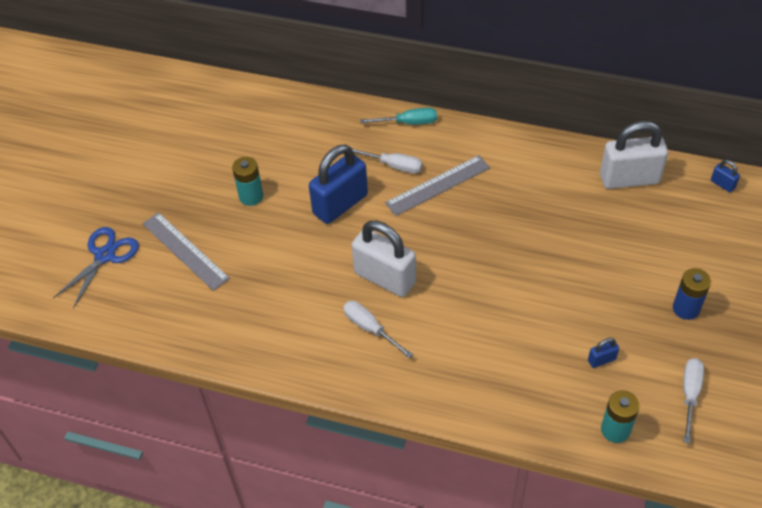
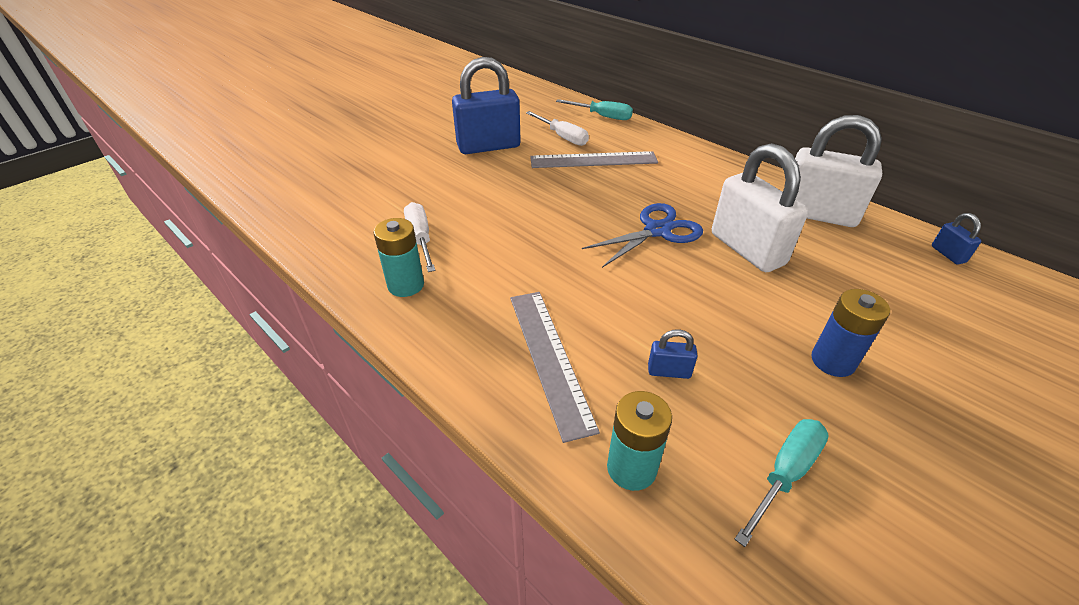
camera: 25 degrees right, 10 degrees down
(105, 256) = (268, 121): blue scissors -> blue scissors (657, 231)
(185, 250) = (328, 136): grey ruler -> grey ruler (549, 358)
(251, 196) = (419, 121): turquoise battery -> turquoise battery (406, 285)
(384, 278) = (476, 206): white padlock -> white padlock (747, 249)
(690, 395) = (785, 474): white screwdriver -> turquoise screwdriver

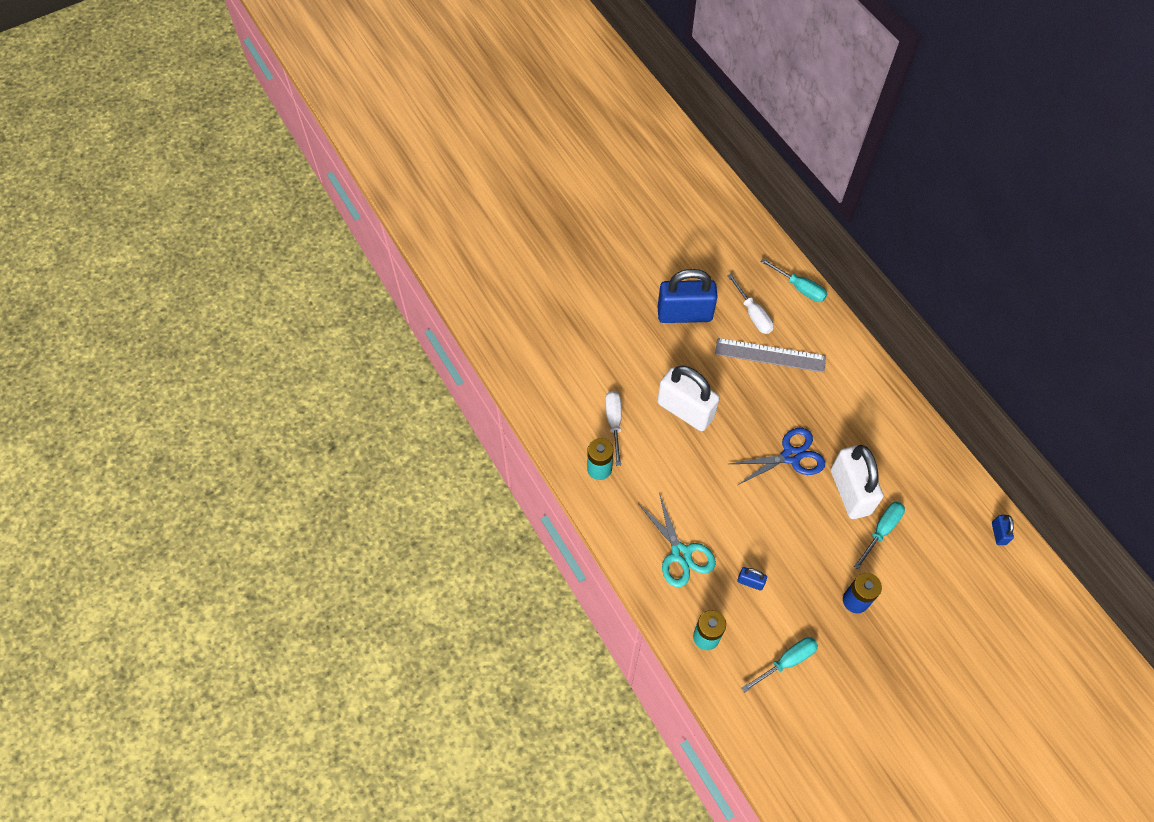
camera: 15 degrees right, 20 degrees up
(549, 358) = (681, 554): grey ruler -> turquoise scissors
(811, 278) = (881, 530): none -> turquoise screwdriver
(817, 214) = (925, 467): white padlock -> white padlock (685, 410)

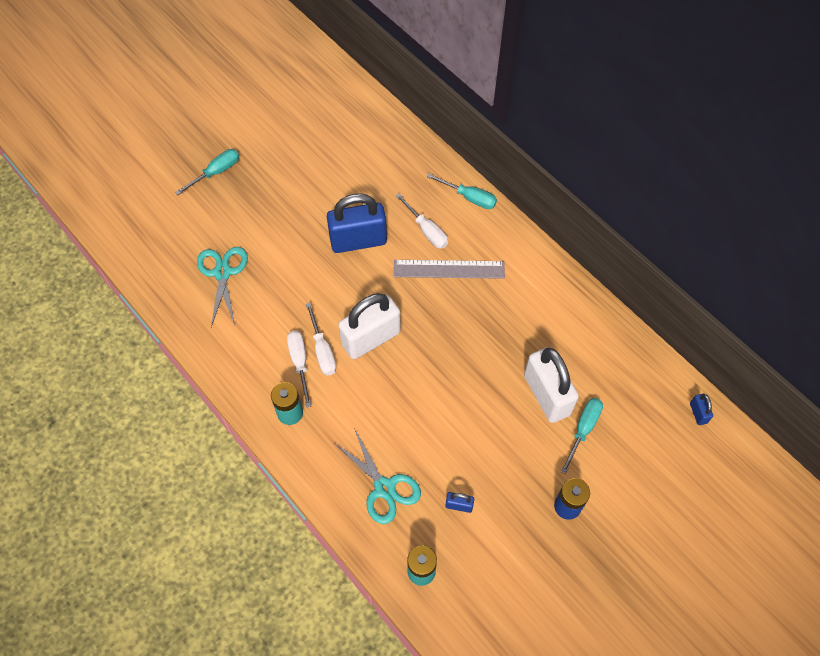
camera: 10 degrees left, 0 degrees up
(550, 325) = (223, 273): none -> turquoise scissors
(637, 414) = (322, 350): none -> white screwdriver
(685, 410) = (371, 338): white padlock -> white padlock turned 60 degrees counterclockwise
(787, 661) = (507, 582): turquoise screwdriver -> turquoise screwdriver (216, 172)
(791, 456) = (483, 368): blue scissors -> none

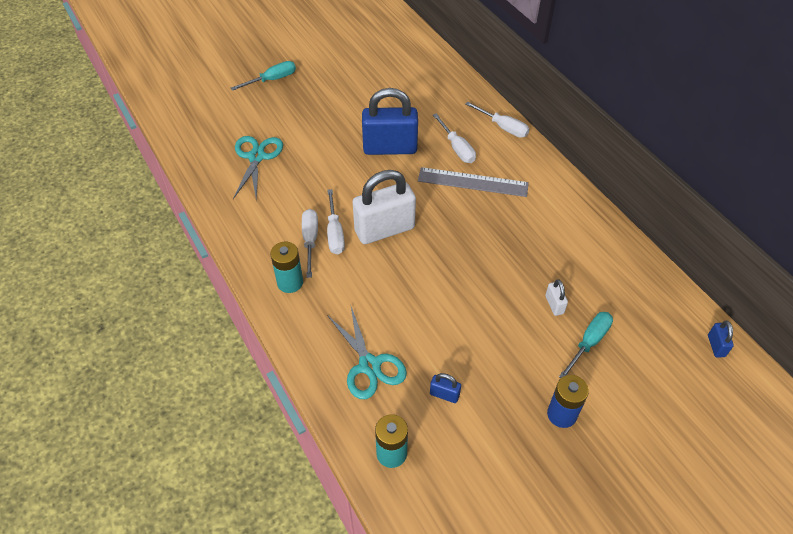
camera: 10 degrees right, 10 degrees down
(469, 197) = (503, 127): turquoise screwdriver -> white screwdriver
(546, 395) = (554, 305): white padlock -> white padlock, size x0.42

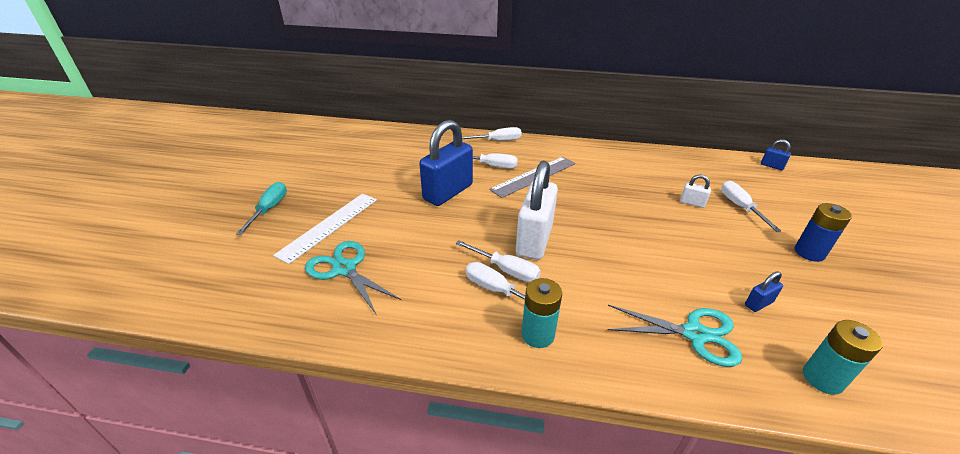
camera: 50 degrees left, 15 degrees down
(286, 119) = (329, 226): none -> white ruler
(589, 342) = (740, 207): turquoise screwdriver -> white screwdriver

